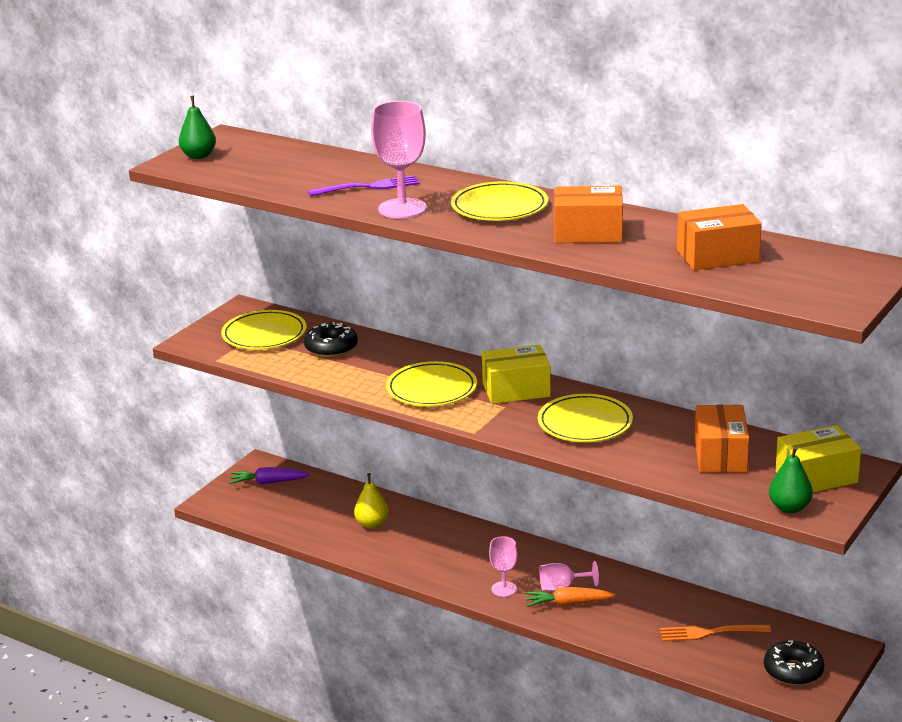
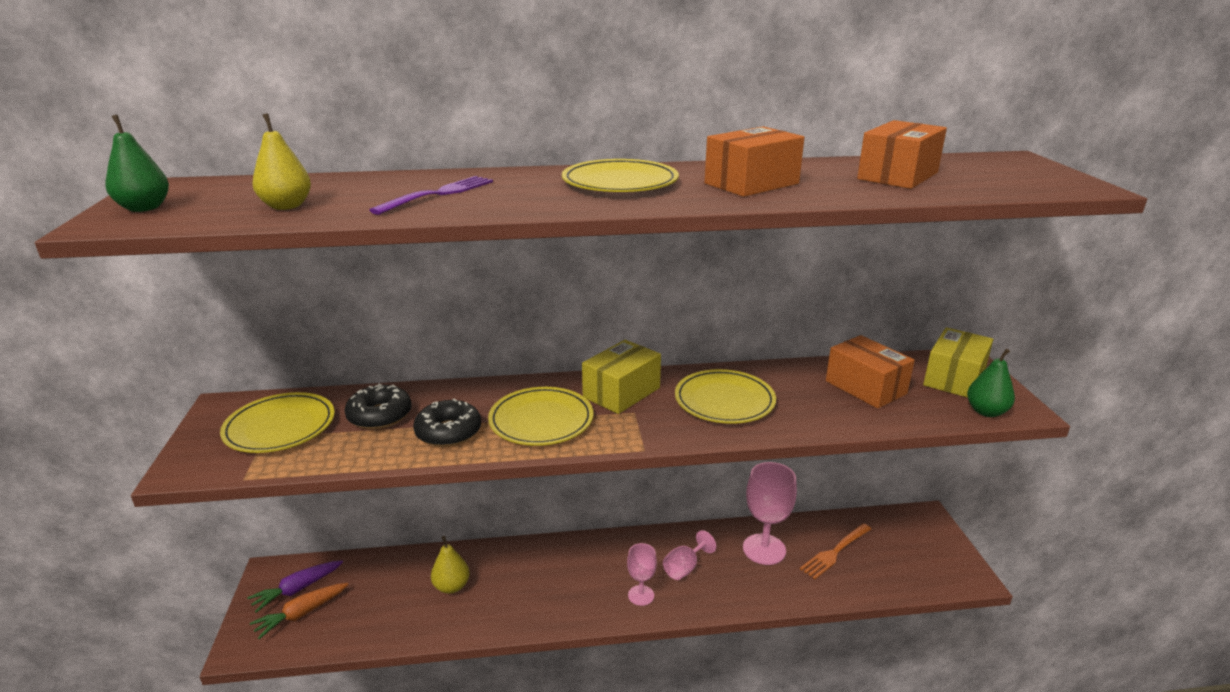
camera: 40 degrees left, 0 degrees up
(271, 175) = (286, 206): none -> yellow pear
(402, 208) = (518, 203): pink goblet -> pink goblet (764, 549)
(568, 604) = (707, 582): orange carrot -> orange carrot (301, 614)
(793, 671) = (925, 555): black donut -> black donut (448, 432)

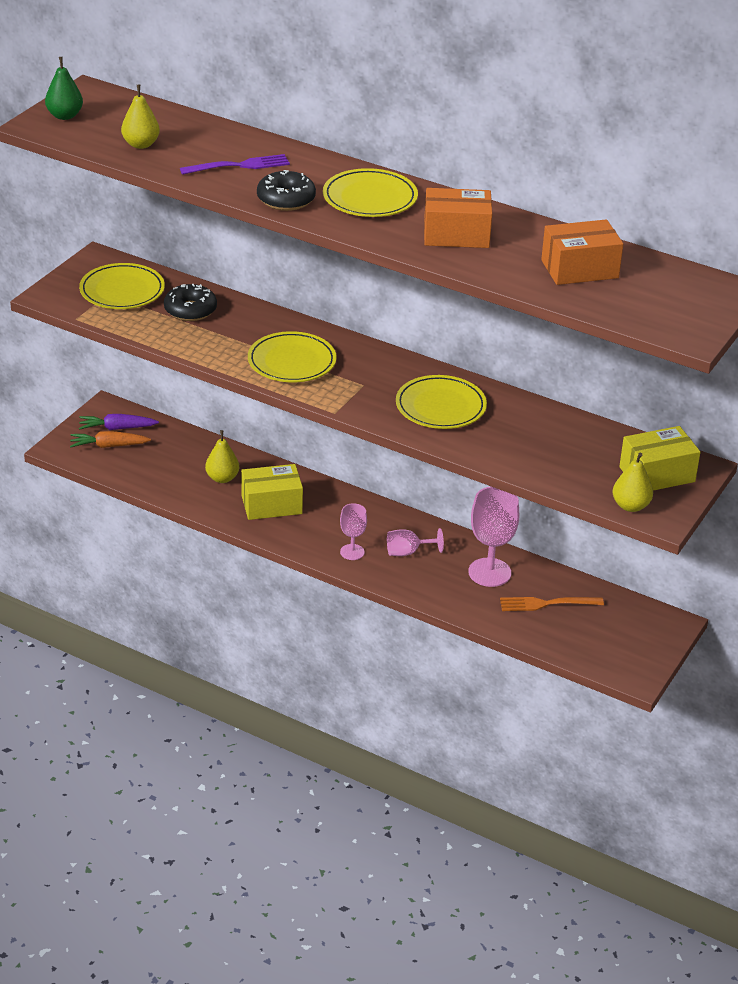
camera: 35 degrees right, 10 degrees up
(448, 432) = (222, 342): black donut -> black donut (286, 199)
(621, 392) = (374, 366): yellow box -> yellow box (271, 504)
(865, 387) = (568, 447): orange box -> none
(986, 412) = (630, 506): green pear -> yellow pear

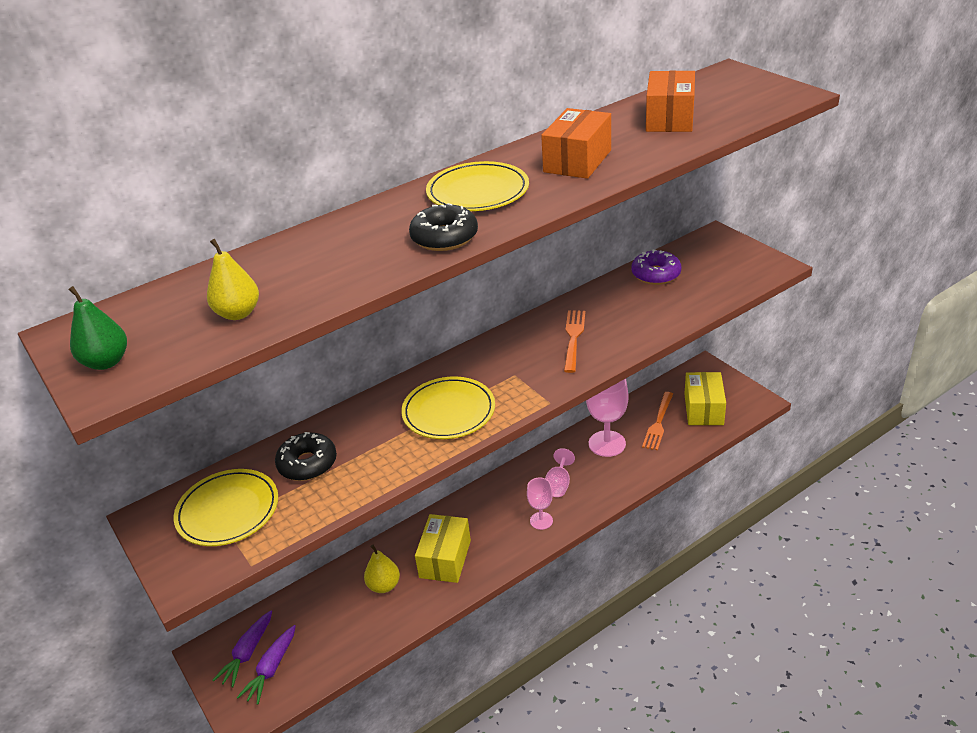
camera: 60 degrees left, 0 degrees up
(109, 446) = (271, 669): orange carrot -> purple carrot
(239, 166) = (349, 254): purple fork -> none
(440, 406) = (573, 338): yellow plate -> orange fork
(588, 438) = (656, 274): none -> purple donut
(630, 506) = (756, 276): yellow pear -> none
(657, 474) = (718, 255): yellow box -> yellow box (703, 409)

